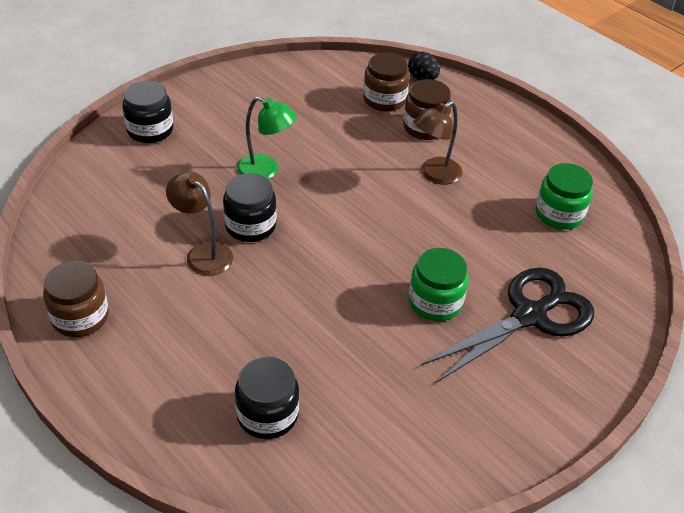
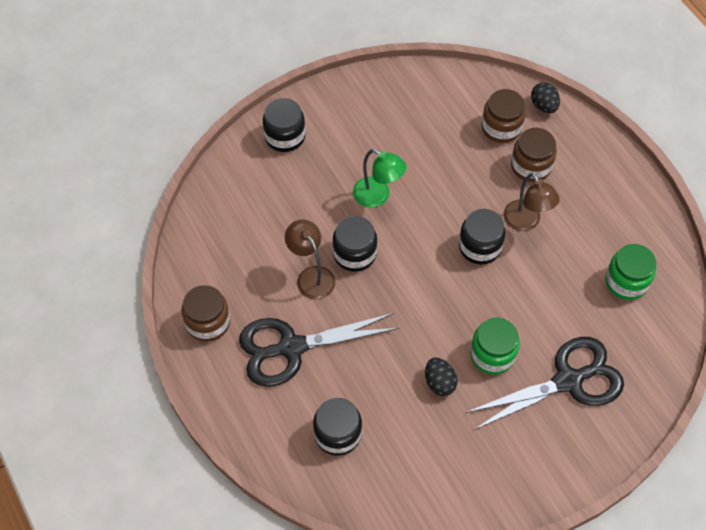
camera: 15 degrees right, 15 degrees up
(191, 329) = (291, 347): none -> black scissors
(381, 339) = (439, 382): none -> black egg
(391, 202) = (480, 247): none -> black jar
(434, 175) = (526, 222): brown lamp -> brown lamp turned 90 degrees counterclockwise

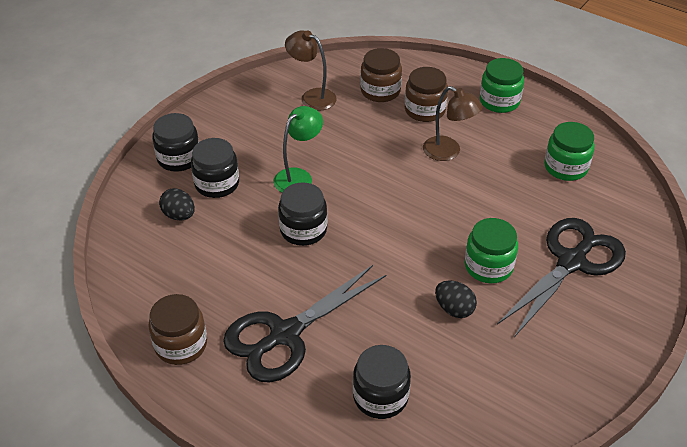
camera: 25 degrees left, 15 degrees down
(311, 276) = (270, 263): brown lamp -> brown lamp (312, 97)
(378, 196) = (298, 177): green lamp -> green lamp turned 60 degrees counterclockwise
(480, 247) = (419, 184): black jar -> black jar (217, 184)
(543, 106) = (407, 65): black egg -> black egg (179, 215)
(609, 182) = (499, 101): none -> green jar

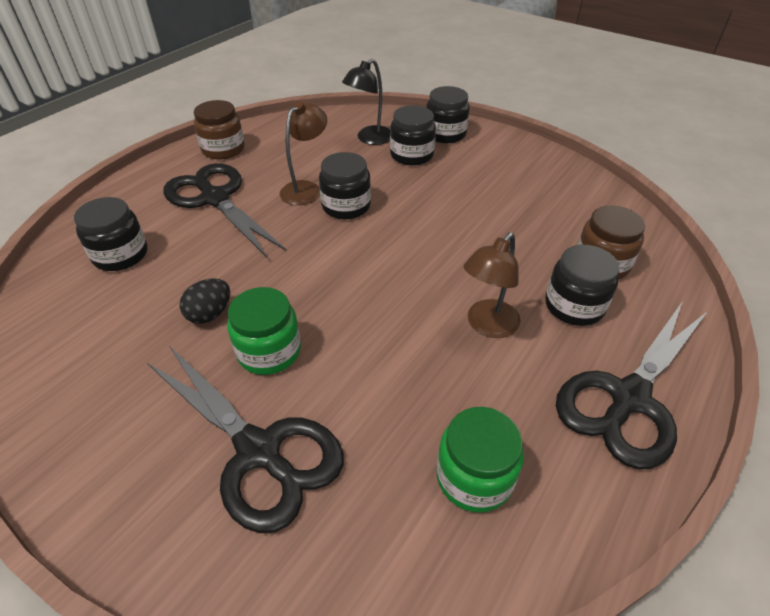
camera: 90 degrees right, 0 degrees up
(179, 215) = (369, 139): black egg -> black lamp
(298, 177) = (426, 201): green lamp -> none
(312, 97) = (567, 208): brown lamp -> brown lamp (306, 189)
(425, 110) = (574, 306): brown jar -> black jar
(499, 101) = (628, 398): green jar -> black scissors

